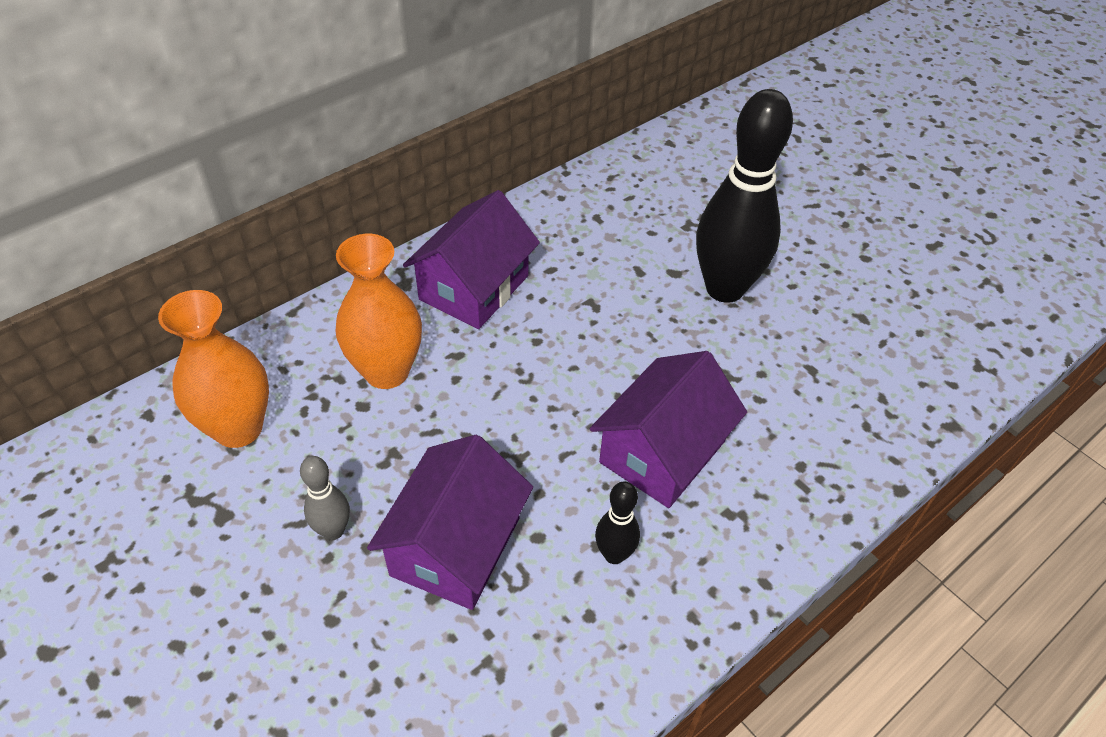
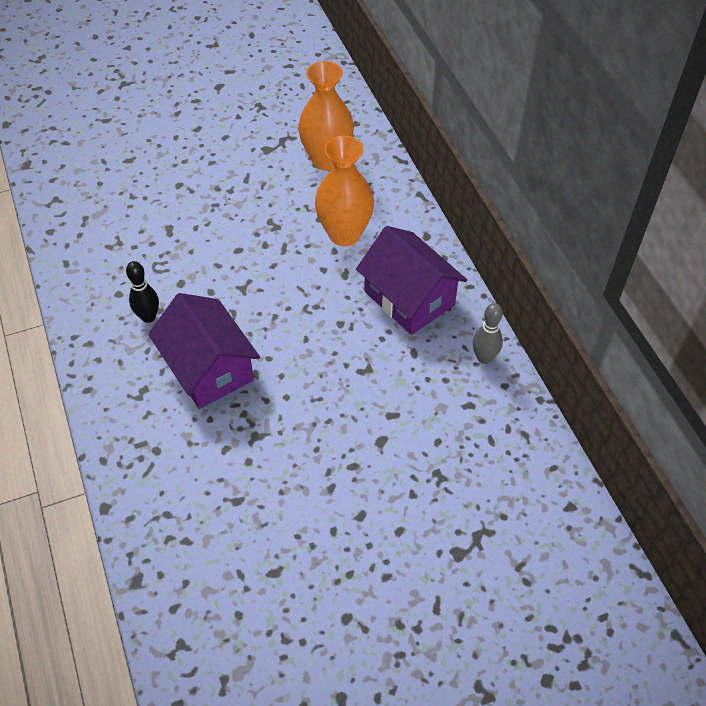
camera: 110 degrees right, 5 degrees up
(333, 530) = (233, 192): grey bowling pin -> grey bowling pin (484, 358)
(456, 546) = (195, 243): purple house -> none
(724, 289) = (348, 472): black bowling pin -> none

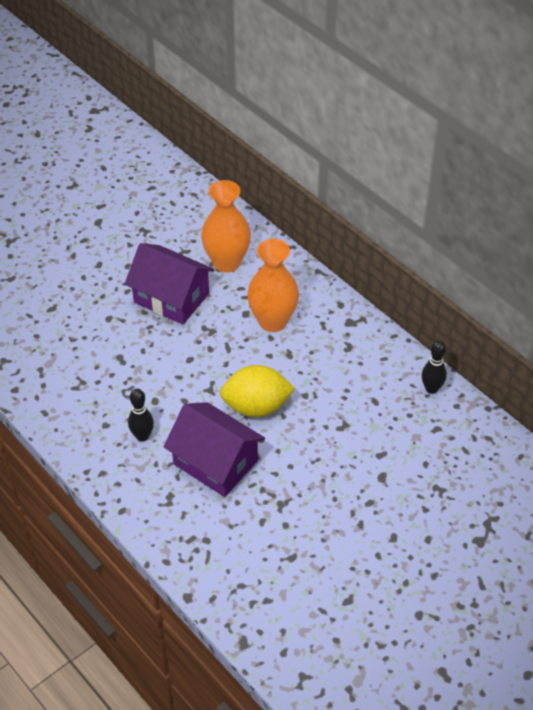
camera: 20 degrees left, 5 degrees down
(282, 320) = (256, 406): none -> yellow lemon
(409, 298) = (350, 359): purple house -> purple house (171, 298)
(484, 358) = (431, 389): grey bowling pin -> black bowling pin

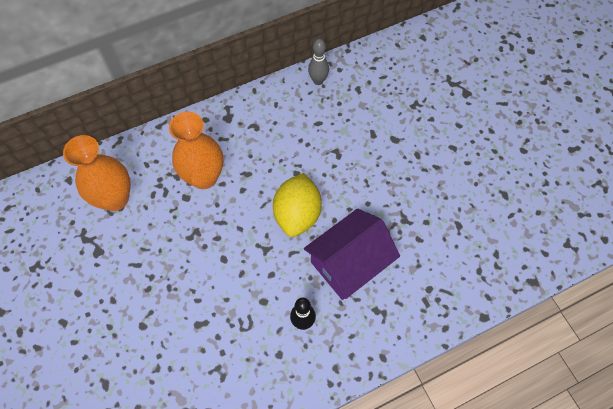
camera: 75 degrees left, 15 degrees up
(171, 298) = (140, 259): purple house -> none
(431, 389) = (318, 81): black bowling pin -> grey bowling pin

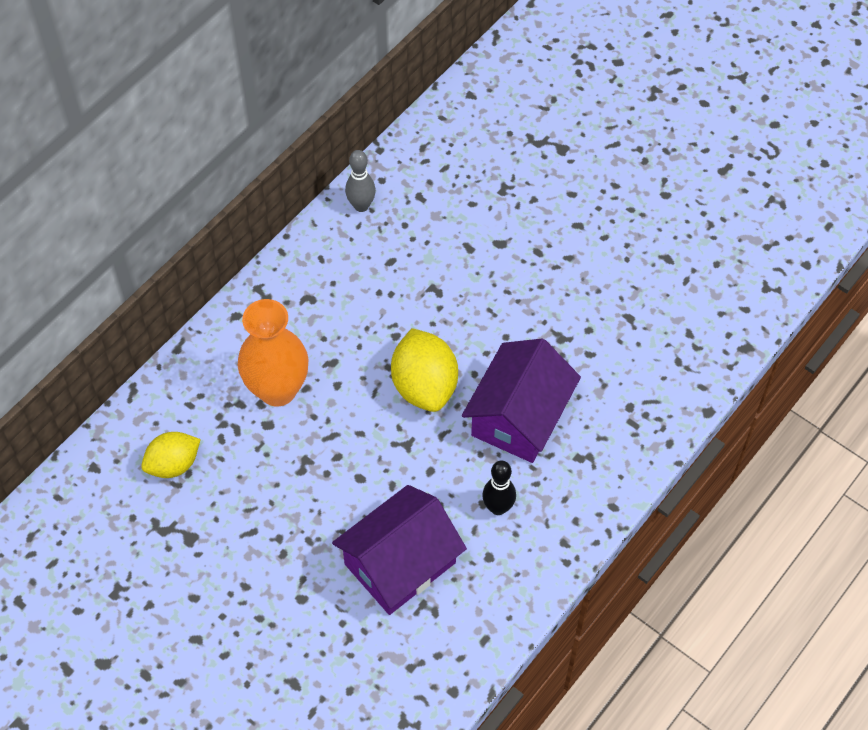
camera: 25 degrees left, 5 degrees down
(115, 198) = (173, 464): orange vase -> yellow lemon
(218, 331) = (400, 563): none -> purple house

